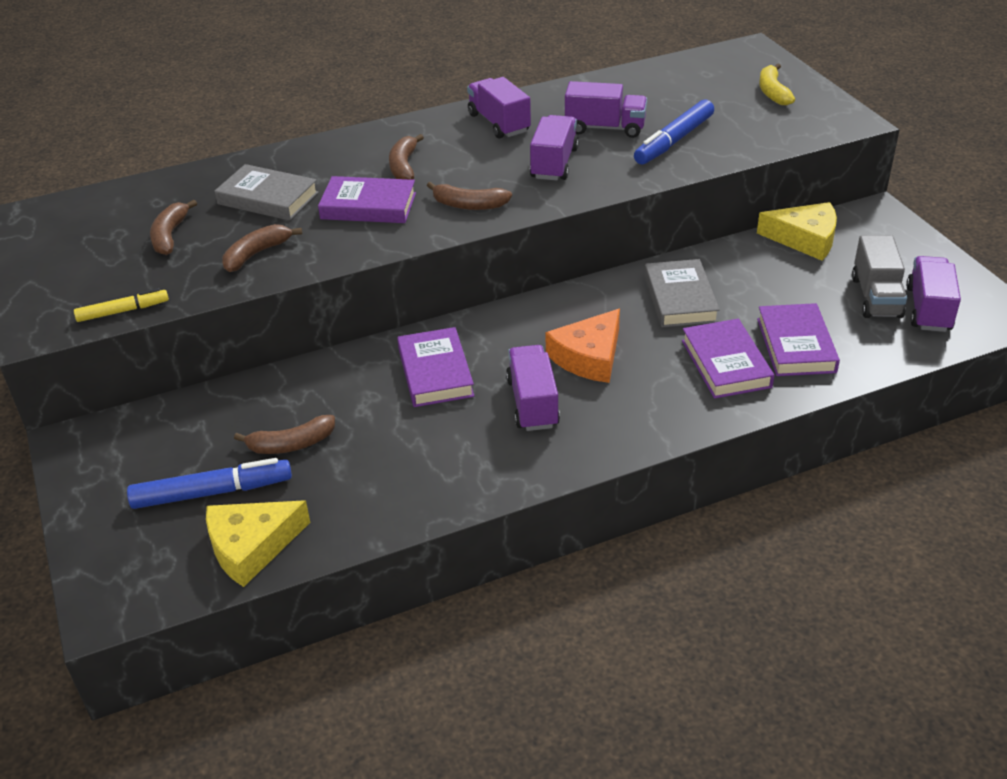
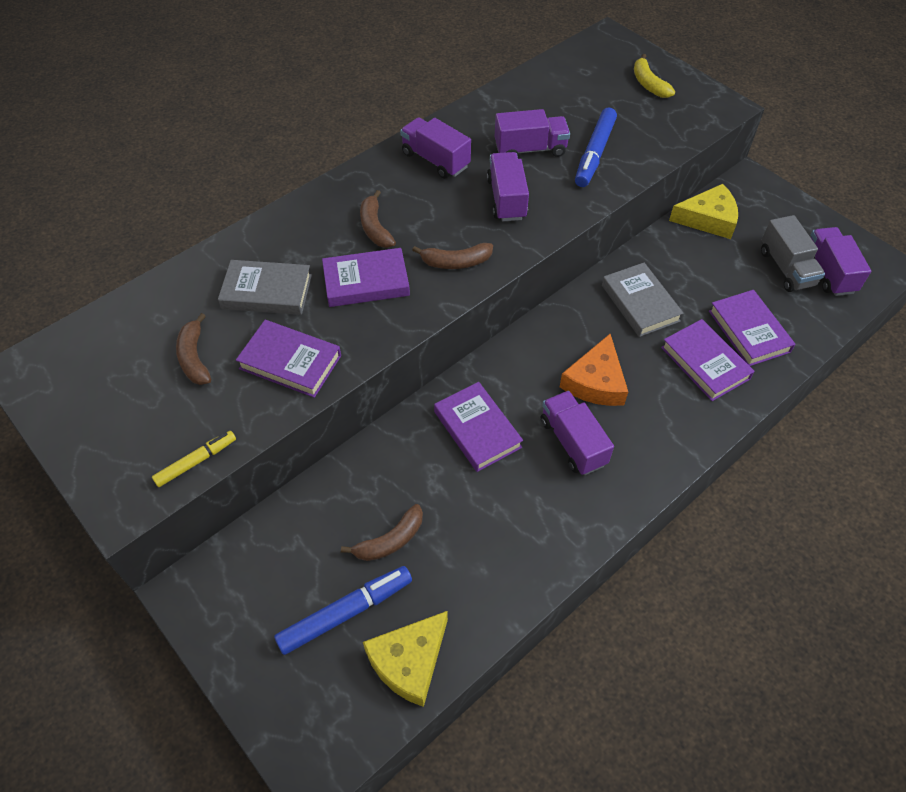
camera: 20 degrees left, 15 degrees up
(256, 254) = (290, 362): brown banana -> purple book

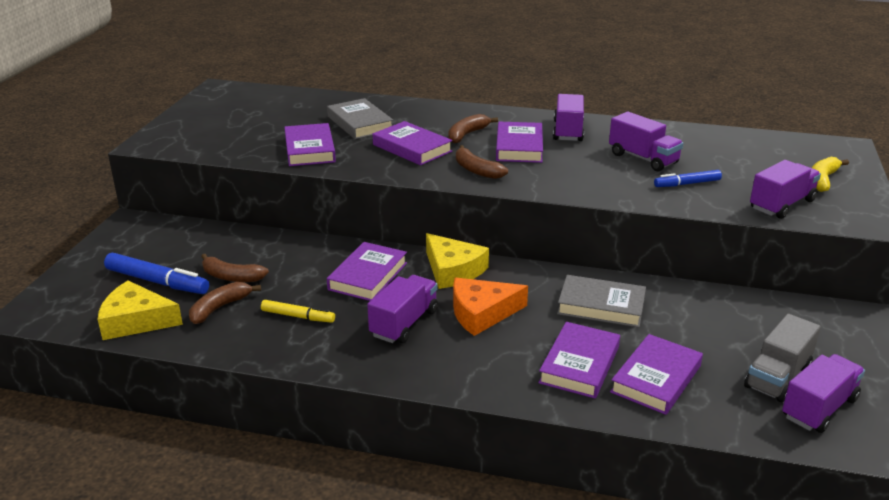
camera: 55 degrees right, 25 degrees down
(194, 357) = (279, 123): brown banana -> brown banana (219, 308)
(196, 462) = (199, 151): yellow marker -> yellow marker (298, 316)
(436, 209) = (519, 147): none -> purple book
(506, 199) = (572, 167): purple truck -> purple truck (782, 205)
(594, 154) = (687, 184): blue marker -> blue marker, size x0.61
(640, 303) = (601, 306): grey book -> grey book turned 75 degrees clockwise
(708, 219) = (765, 309): yellow cheese -> yellow cheese (453, 270)

